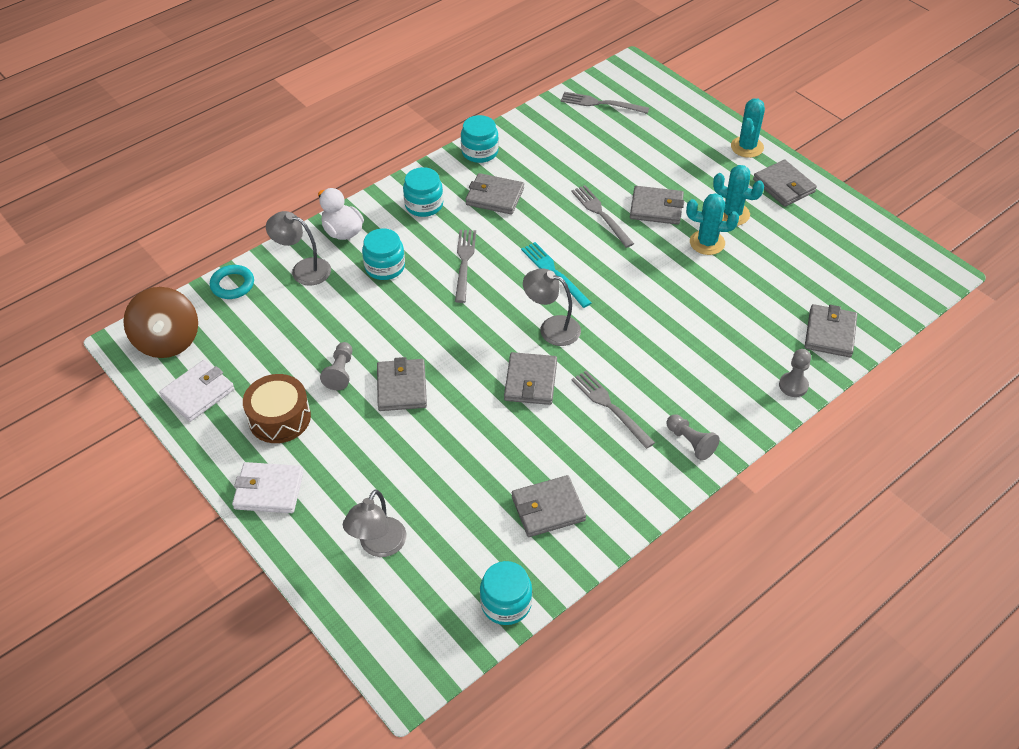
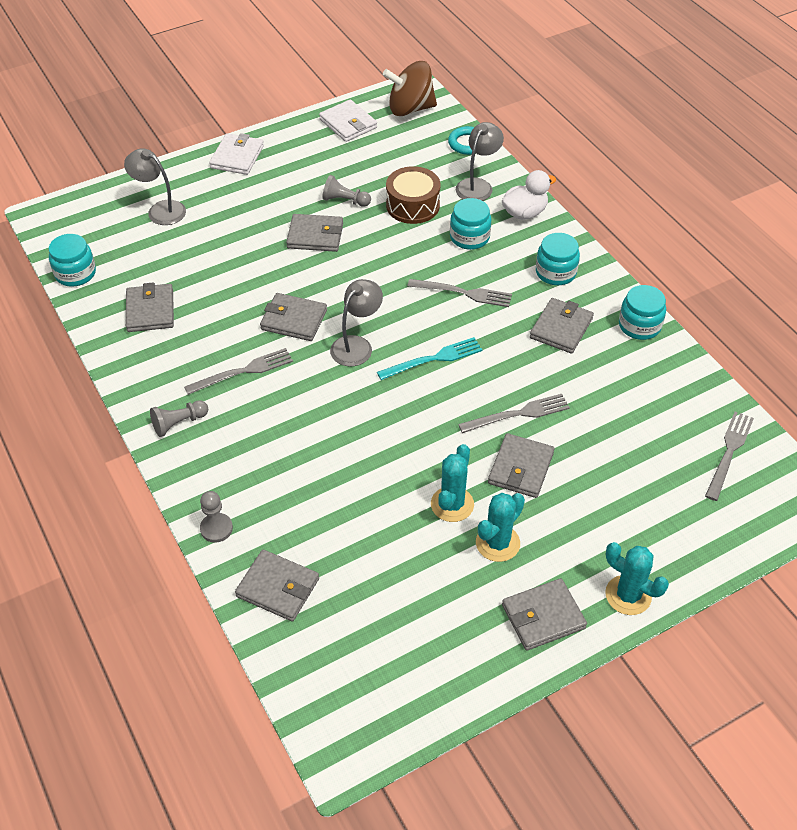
camera: 100 degrees right, 0 degrees up
(279, 418) = (307, 165): brown drum -> brown drum (412, 205)

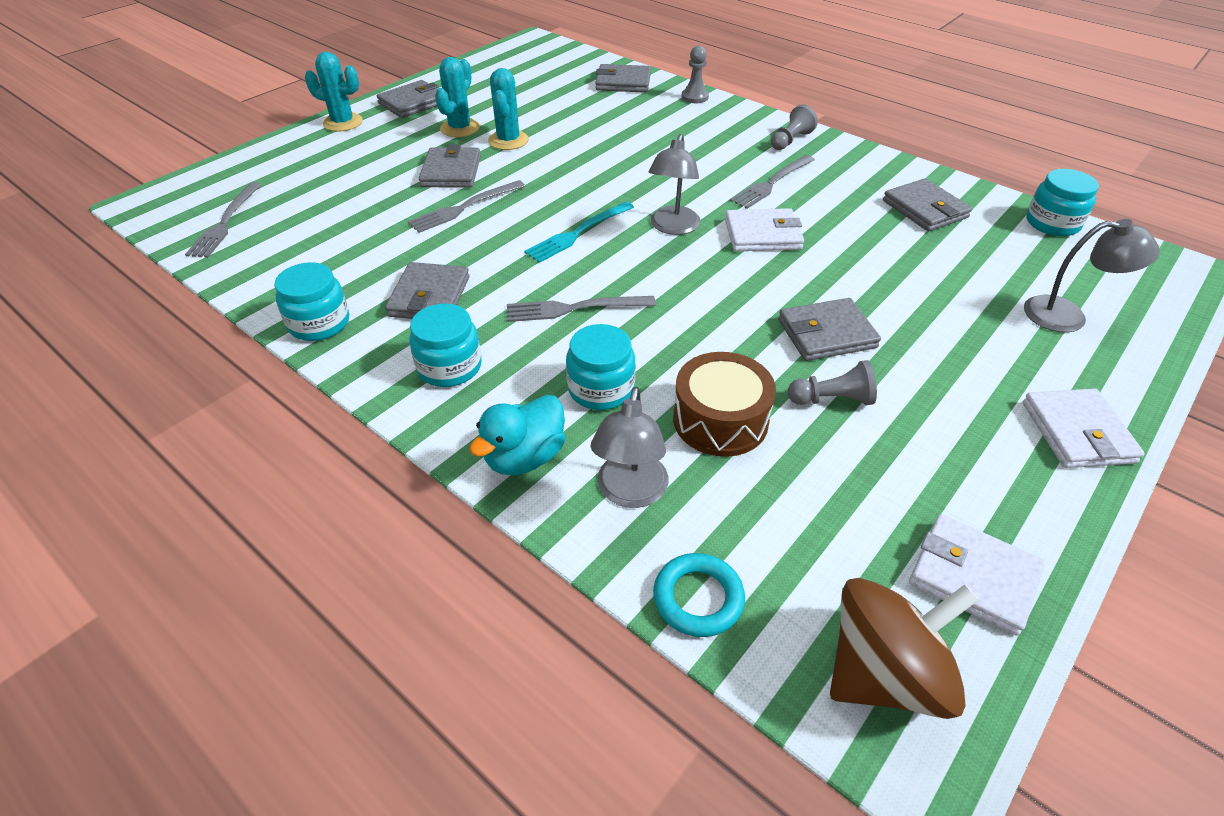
camera: 160 degrees right, 5 degrees down
(294, 320) = (762, 234): grey wallet -> white wallet
(524, 213) = (525, 457): white duck -> turquoise duck

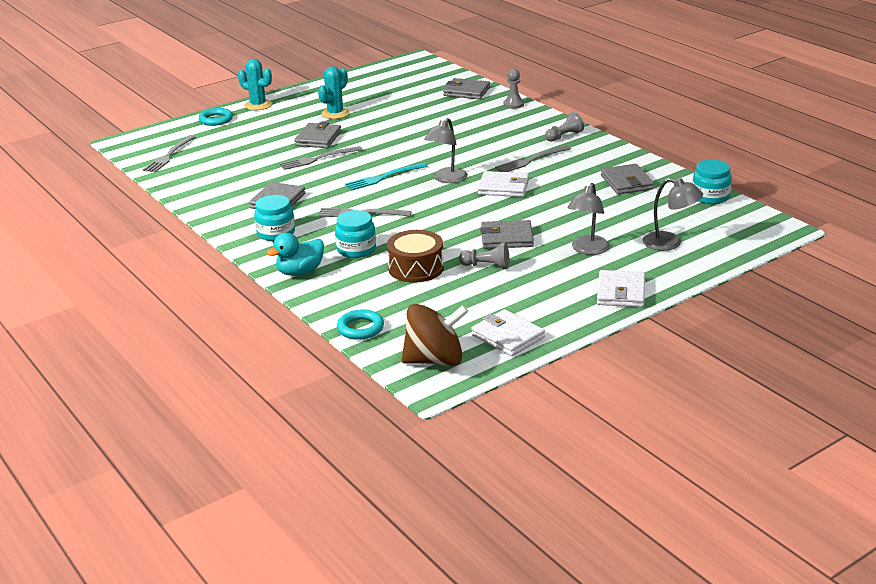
camera: 15 degrees right, 15 degrees down
(286, 151) = (216, 120): none -> turquoise ring
(319, 323) = (210, 208): turquoise jar -> none
(413, 103) = (310, 96): grey wallet -> none
(508, 140) = (365, 123): turquoise cactus -> none
(630, 493) = (348, 290): grey lamp -> grey lamp (588, 250)

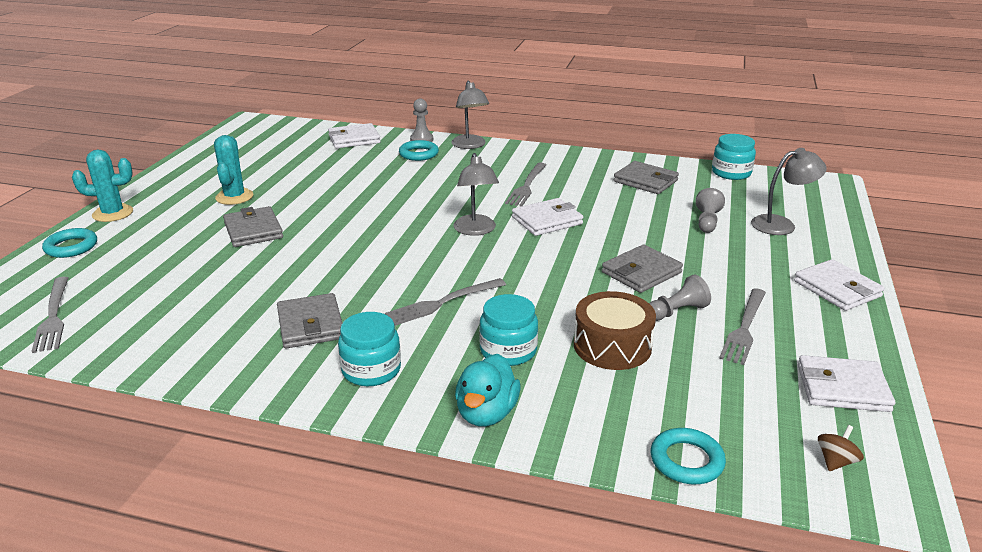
camera: 40 degrees left, 0 degrees up
(318, 159) = (288, 254): grey fork -> grey fork (744, 328)
(383, 177) = (403, 251): turquoise fork -> none
(435, 360) = (836, 461): brown spinning top -> brown spinning top, size x0.40
(466, 92) = (354, 139): grey wallet -> white wallet
(494, 115) = (418, 154): none -> turquoise ring
(564, 136) = (518, 156): grey pawn -> grey pawn (707, 221)
(588, 250) = (732, 256): grey lamp -> grey lamp (470, 145)

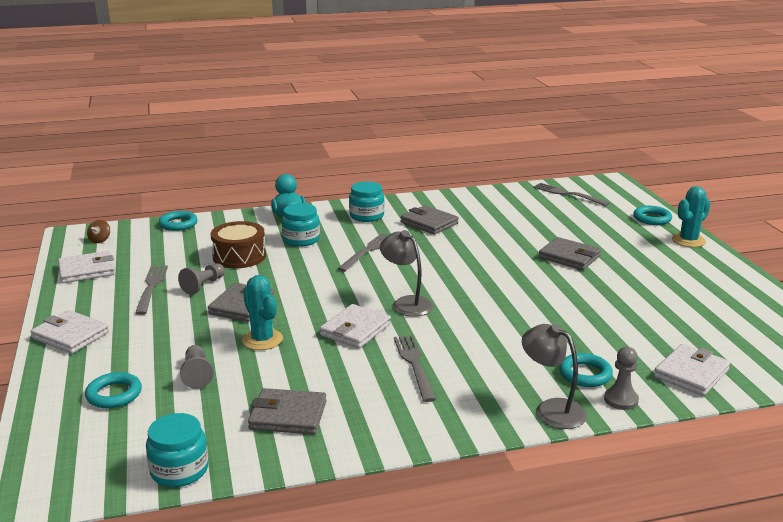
camera: 150 degrees right, 5 degrees down
(234, 197) = (642, 275): turquoise cactus -> turquoise cactus (262, 340)
(781, 224) = (114, 394): grey lamp -> turquoise ring

